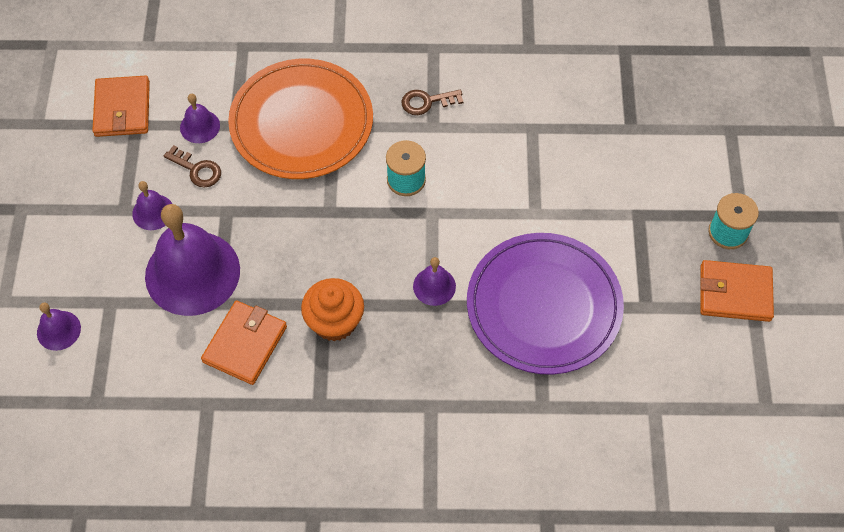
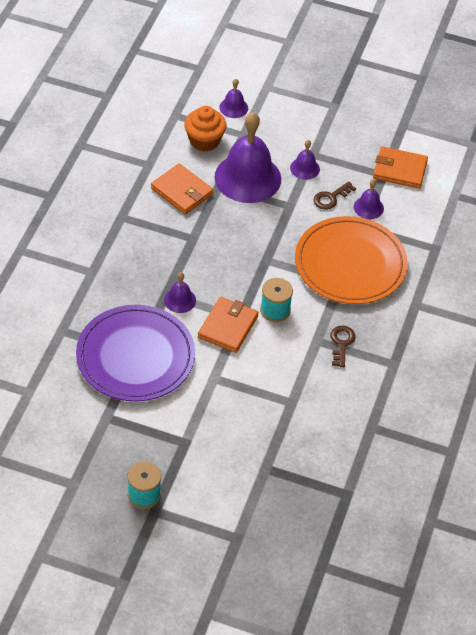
camera: 105 degrees right, 10 degrees down
(334, 321) = (177, 240): orange cupcake -> orange cupcake (204, 141)
(735, 293) = (91, 477): orange wallet -> orange wallet (228, 327)

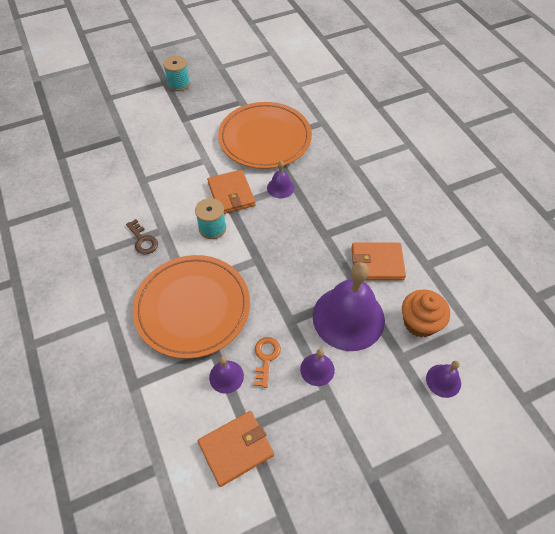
camera: 140 degrees right, 5 degrees up
(135, 356) = (265, 138): purple plate -> orange plate
(331, 198) = (266, 358): brown key -> orange key

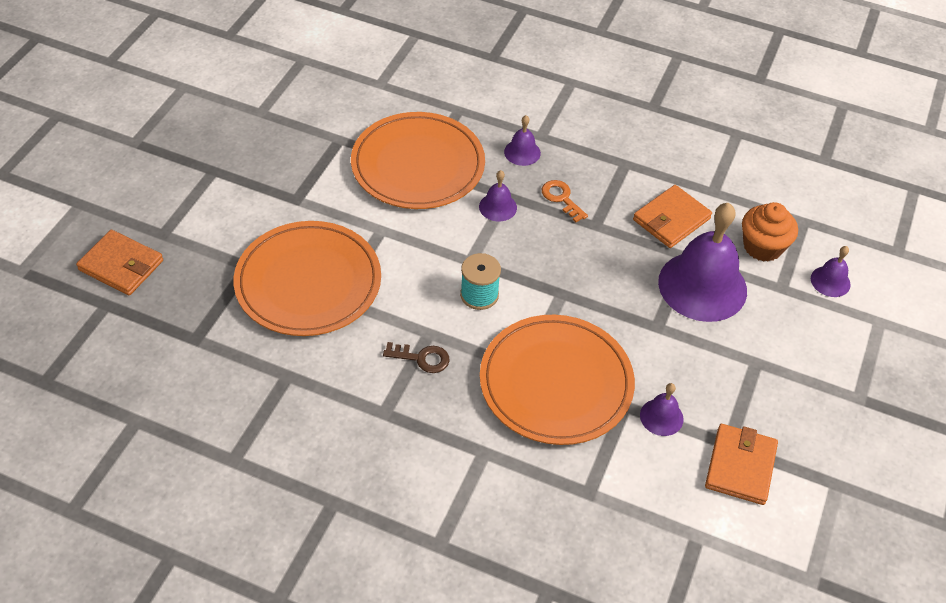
camera: 45 degrees left, 5 degrees down
(139, 163) = (308, 282): none -> orange plate
(179, 84) = (235, 163): turquoise spool -> none
(231, 194) = (455, 247): orange wallet -> orange wallet (121, 265)
(266, 358) = (675, 374): orange key -> orange key (561, 198)
(317, 369) = (728, 349): purple bell -> purple bell (522, 152)

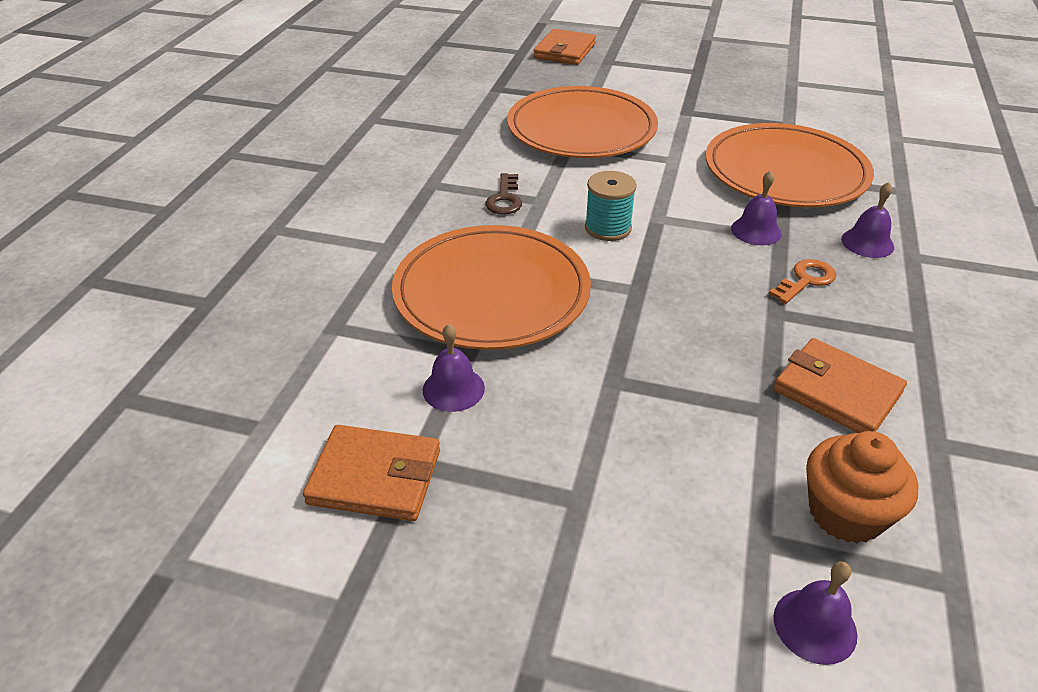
camera: 85 degrees right, 10 degrees down
(702, 286) = (714, 430): purple bell -> none

